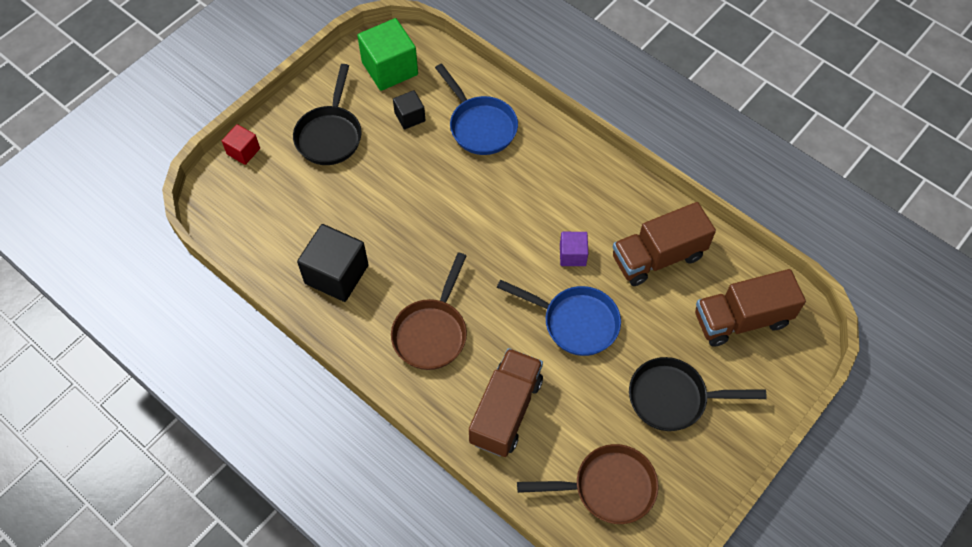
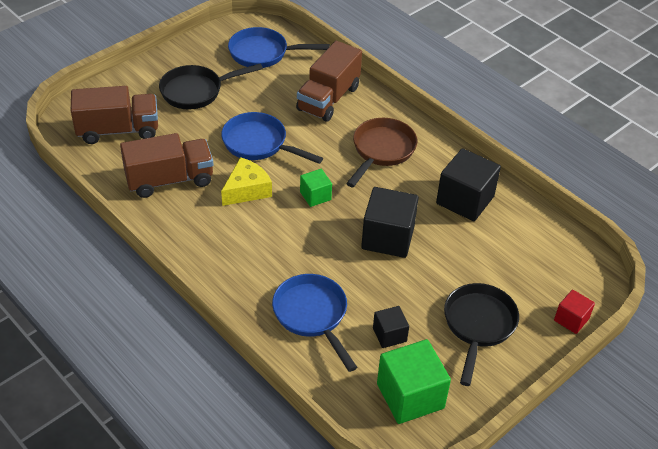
camera: 175 degrees left, 15 degrees down
(417, 216) = (388, 237): none -> black cube
(498, 257) = (315, 196): none -> green cube
(572, 255) = (246, 190): purple cube -> yellow cheese
(607, 487) = (263, 53): brown pan -> blue pan
(673, 398) = (196, 91): black pan -> black pan turned 150 degrees clockwise

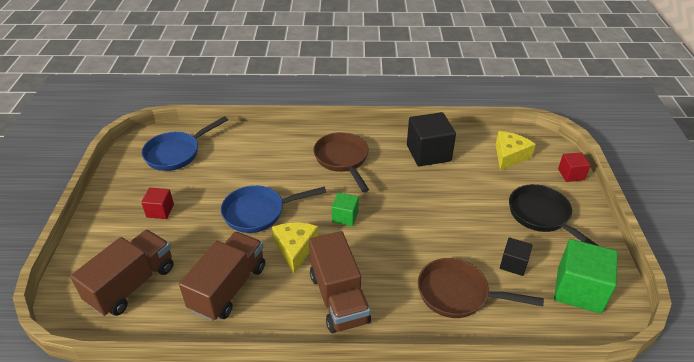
camera: 45 degrees left, 5 degrees down
(196, 91) = (160, 211): black pan -> red cube
(312, 316) = (458, 294): blue pan -> brown pan
(328, 98) = (264, 152): brown truck -> brown truck (338, 298)
(388, 237) = (423, 207): black cube -> none
(538, 259) = (509, 156): none -> yellow cheese

